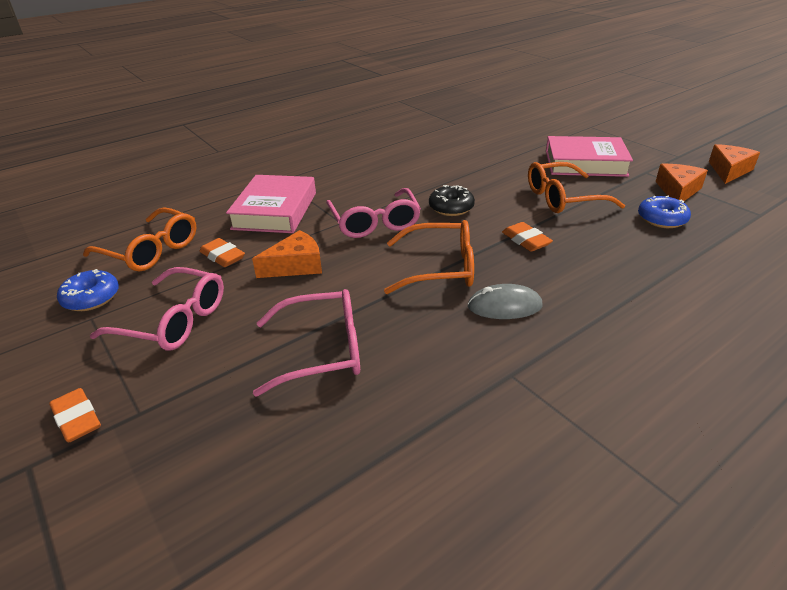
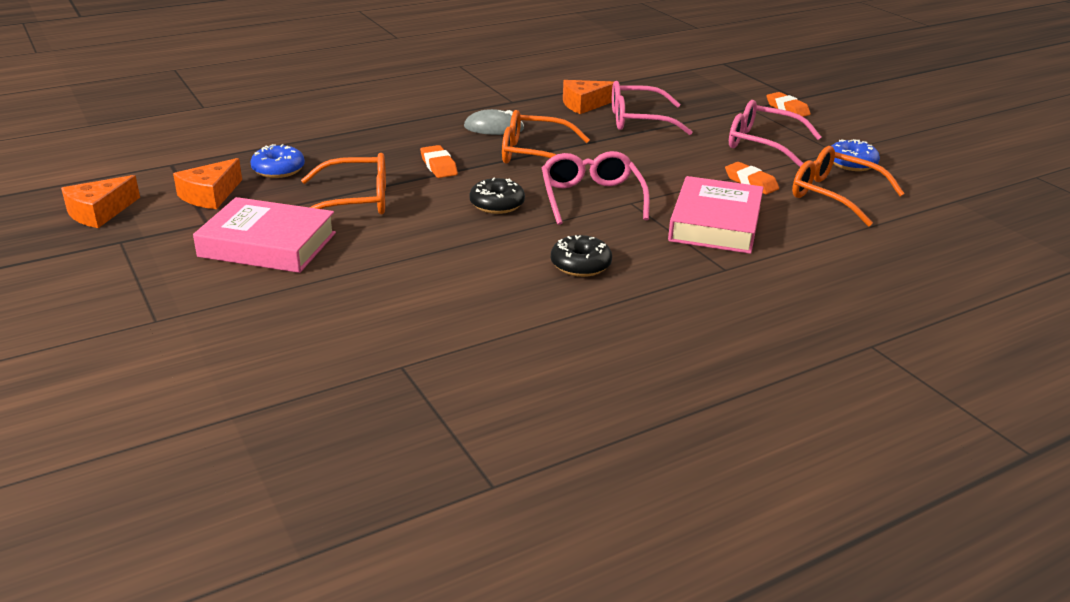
camera: 175 degrees left, 5 degrees down
(296, 265) = (672, 169): orange cheese -> orange cheese (584, 104)
(377, 172) = (580, 265): none -> black donut

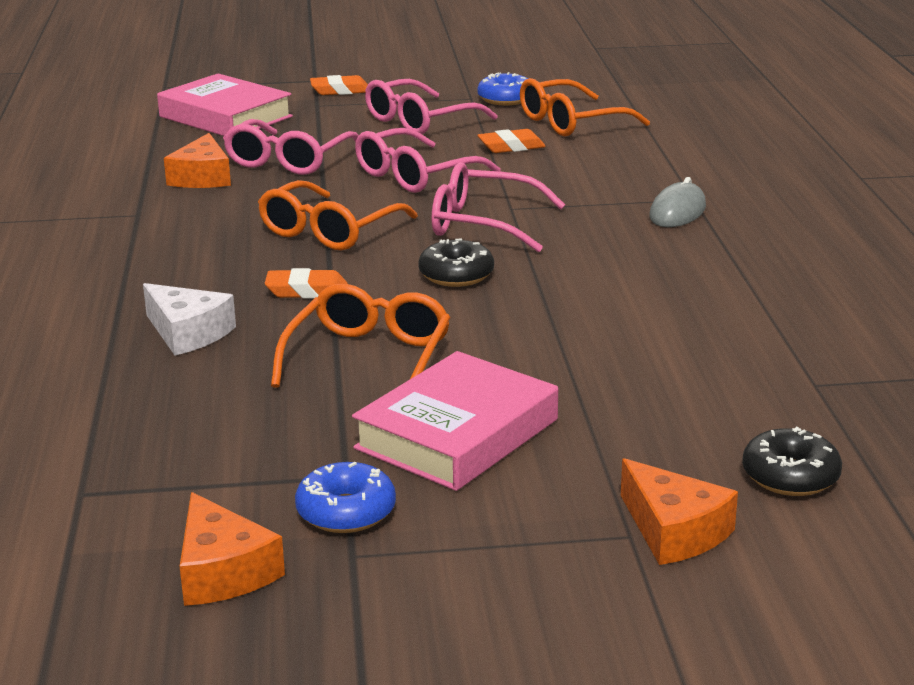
camera: 65 degrees left, 5 degrees down
(210, 195) = (246, 465): orange cheese -> orange cheese (673, 531)
(278, 170) = (203, 402): blue donut -> blue donut (346, 512)
(361, 148) = (187, 333): none -> white cheese
(493, 128) = (217, 239): grey mouse -> grey mouse (677, 212)
(580, 265) = (642, 259): black donut -> black donut (790, 476)
(655, 161) = (415, 175): none -> pink glasses
(715, 223) = (593, 181): pink book -> pink book (225, 117)

